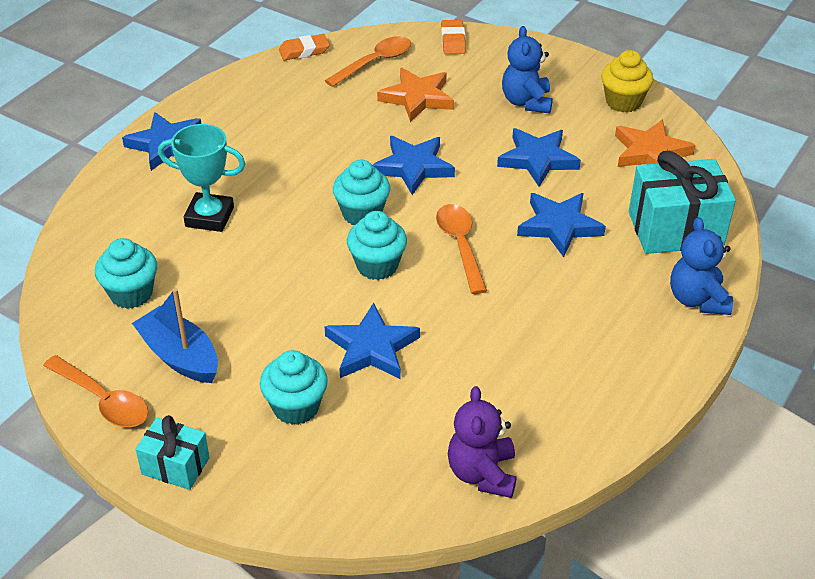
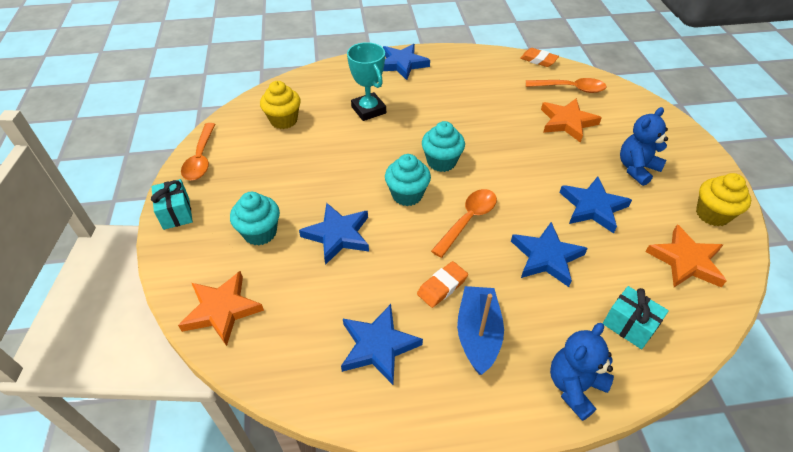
camera: 50 degrees right, 5 degrees up
(131, 294) = (284, 120): turquoise cupcake -> yellow cupcake
(180, 356) = (256, 164): blue boat -> blue boat (478, 334)
(372, 491) = (222, 310): none -> orange star
(413, 167) = (507, 158): blue star -> blue star (378, 346)
(453, 41) = (638, 105): orange eraser -> orange eraser (442, 286)
(482, 473) = (281, 358): purple teddy bear -> none
(675, 229) = (629, 325): turquoise gift -> turquoise gift, size x0.56

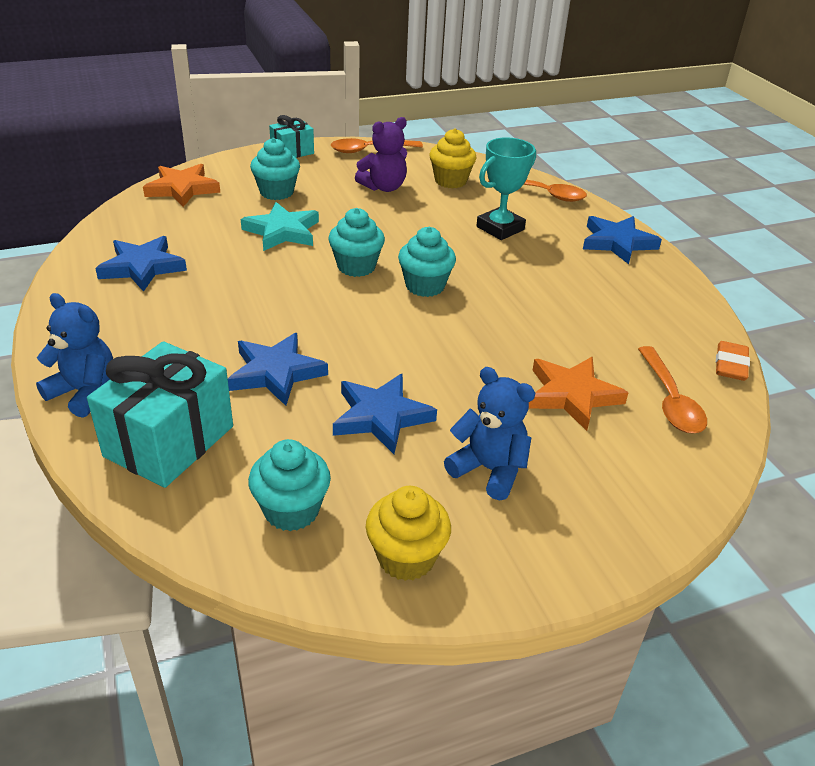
camera: 75 degrees right, 10 degrees down
(279, 160) = (384, 187): none -> purple teddy bear
(338, 235) = (282, 231): blue star -> turquoise star
(442, 286) = (219, 298): orange eraser -> none
(468, 220) = (326, 311): orange spoon -> orange spoon (543, 194)
(478, 334) = (155, 325): blue boat -> none
(629, 325) = (169, 441): turquoise gift -> turquoise gift, size x1.79
(686, 261) = (291, 510): orange star -> turquoise cupcake

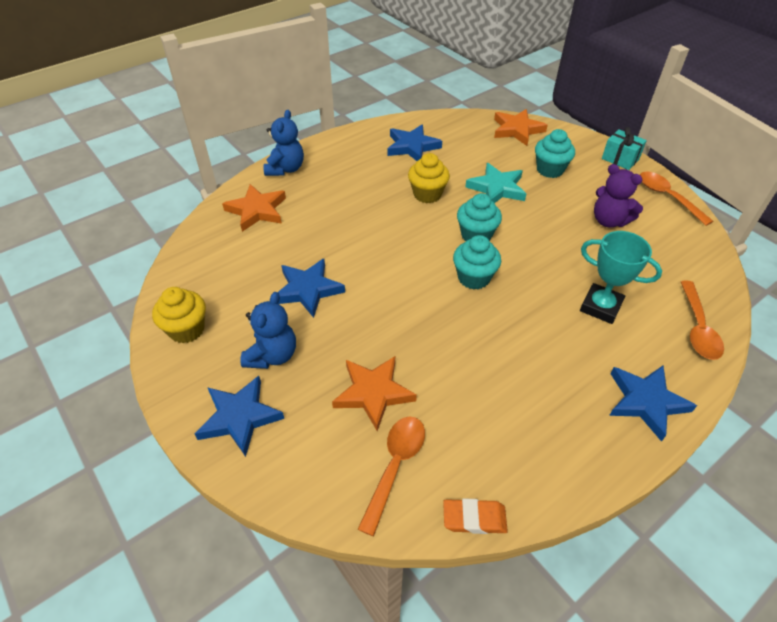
camera: 75 degrees right, 10 degrees up
(169, 441) = (257, 210): turquoise gift -> orange star
(276, 372) = (333, 232): blue star -> blue star (240, 417)
(291, 510) = (214, 272): turquoise cupcake -> none
(450, 181) = (659, 258): yellow cupcake -> yellow cupcake (427, 194)
(670, 400) = (395, 466): orange spoon -> orange spoon turned 135 degrees clockwise

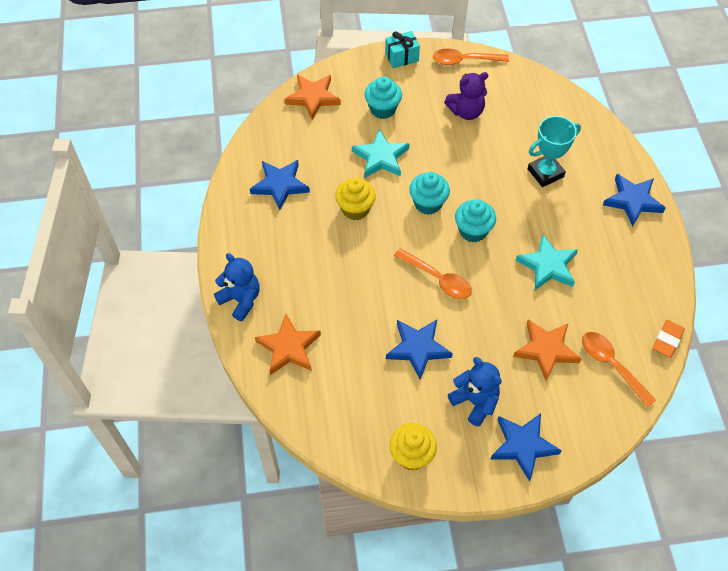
camera: 60 degrees left, 10 degrees up
(483, 354) = (548, 265): none -> turquoise star
(698, 328) = (593, 134): orange spoon -> orange spoon (438, 279)

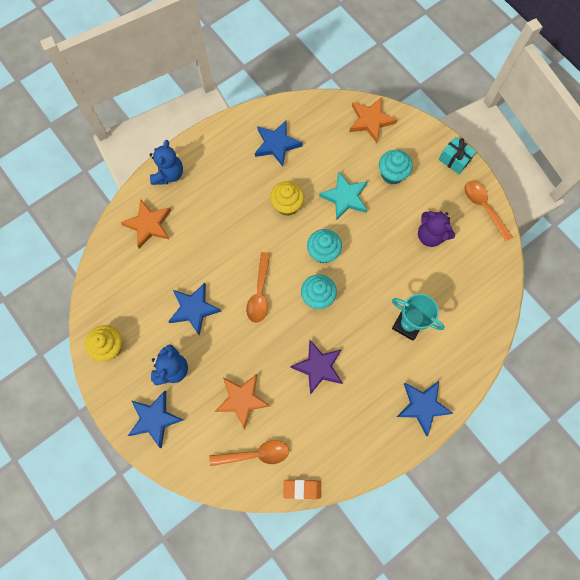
camera: 60 degrees right, 15 degrees up
(548, 265) = (318, 367): turquoise star -> purple star
(611, 365) = (255, 454): orange spoon -> orange spoon turned 60 degrees clockwise

